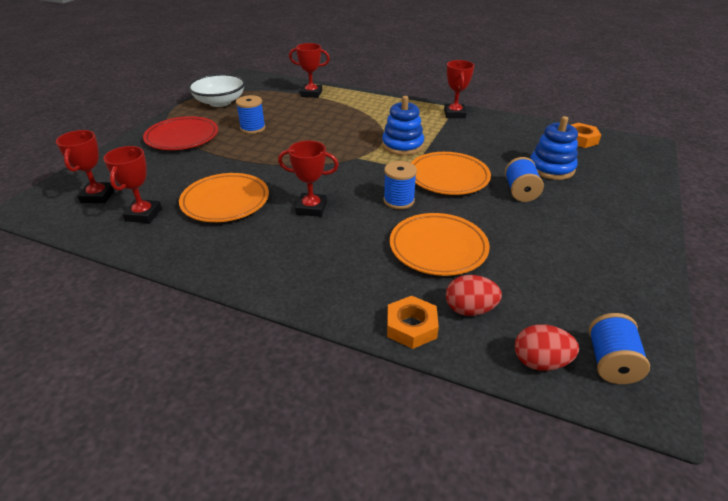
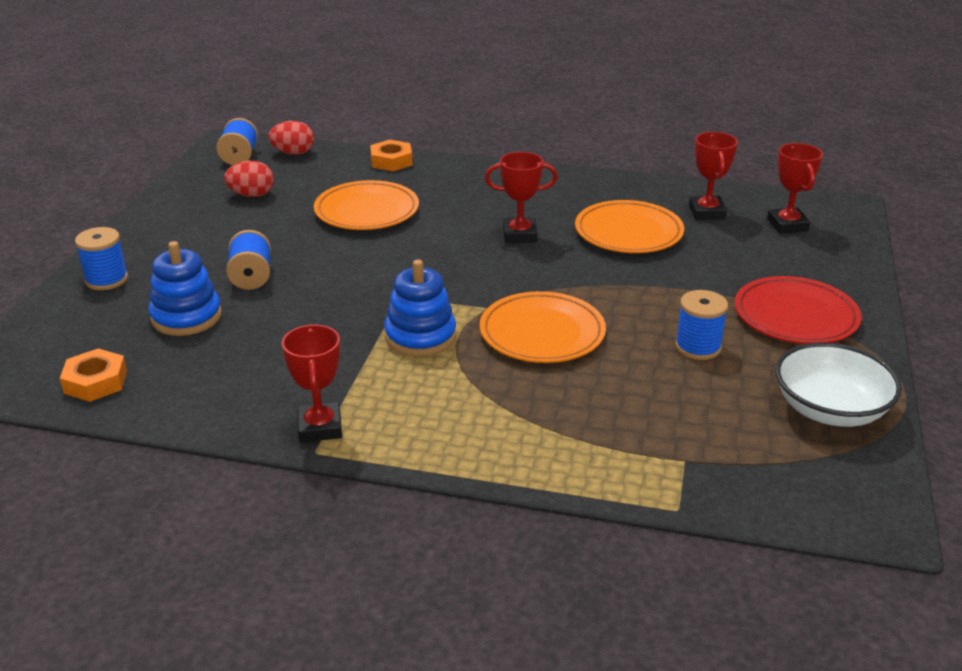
camera: 170 degrees right, 5 degrees down
(311, 93) = (656, 463): red trophy -> none
(398, 201) = (415, 252): blue spool -> blue spool (106, 280)
(448, 177) = (348, 288): orange plate -> orange plate (542, 333)
(470, 309) = (341, 173): red egg -> red egg (252, 195)

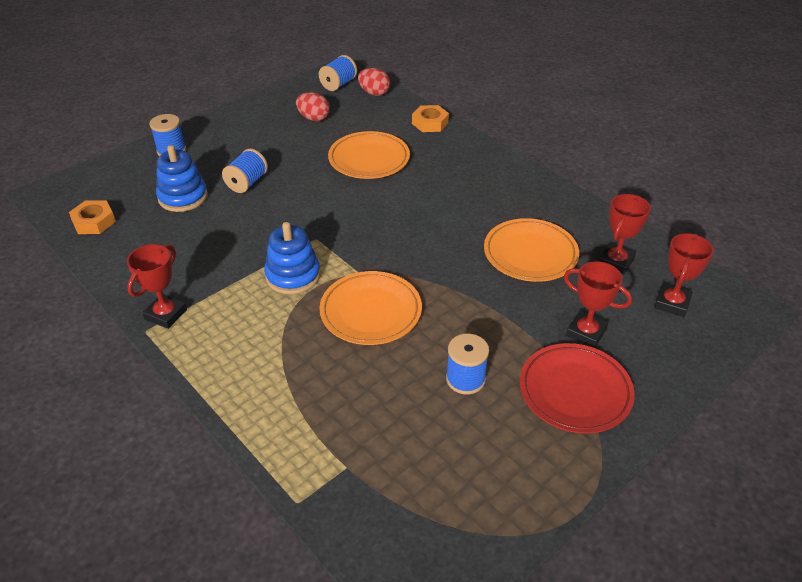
camera: 35 degrees right, 10 degrees up
(519, 234) = (448, 221): red trophy -> red trophy (586, 332)
(830, 409) = (501, 488): white bowl -> none

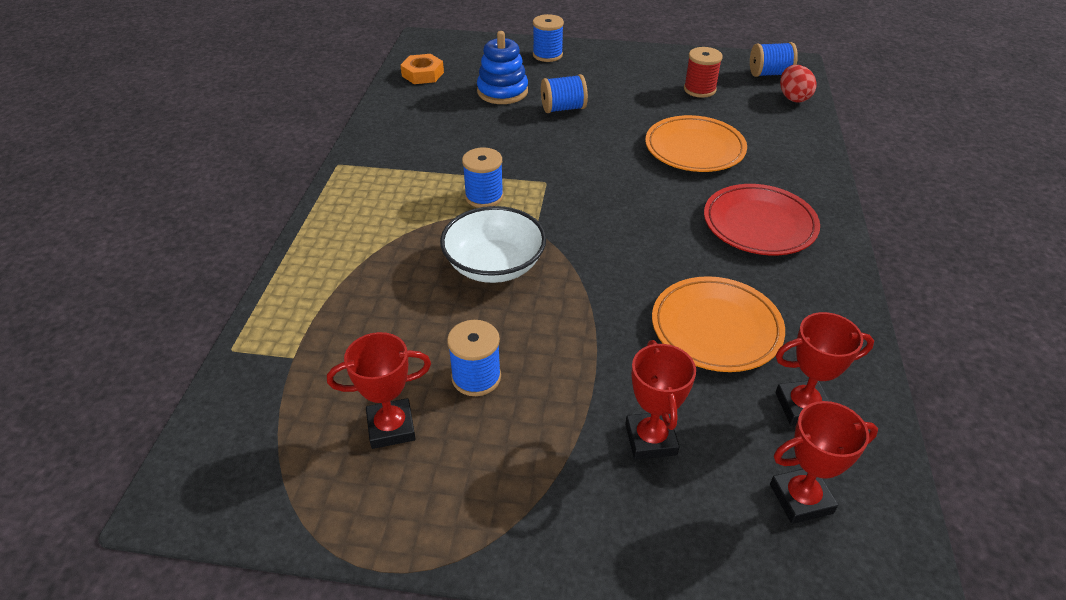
camera: 50 degrees right, 0 degrees up
(166, 314) = (365, 162): red trophy -> red trophy (391, 427)
(293, 276) = (484, 196): blue stacking toy -> blue spool
(313, 118) = (699, 89): red egg -> red spool
(371, 311) = (494, 265): orange plate -> white bowl
(430, 123) = (809, 152): orange nut -> none
(575, 391) = (549, 476): red plate -> red plate (759, 224)

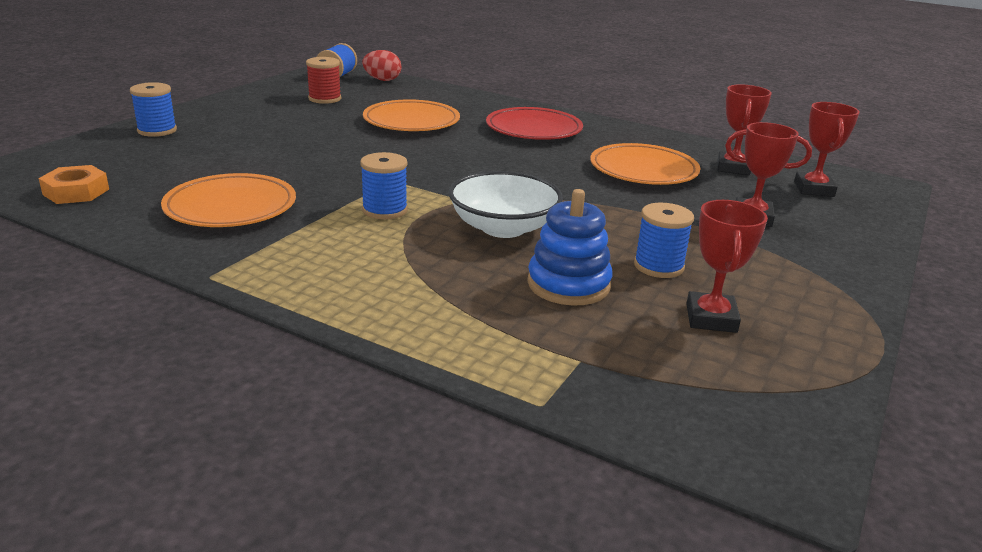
camera: 70 degrees left, 15 degrees down
(440, 133) = (231, 207): none -> orange plate
(502, 91) = (195, 163): blue stacking toy -> blue stacking toy (568, 284)
(563, 108) = (274, 147): blue spool -> none

